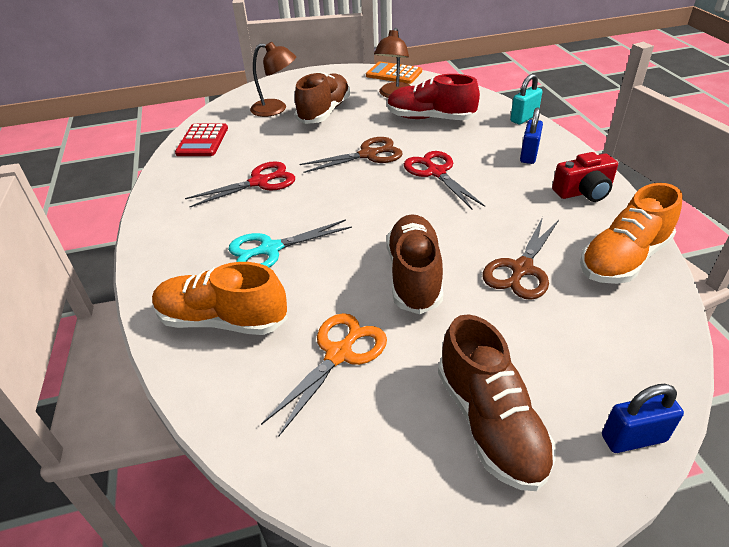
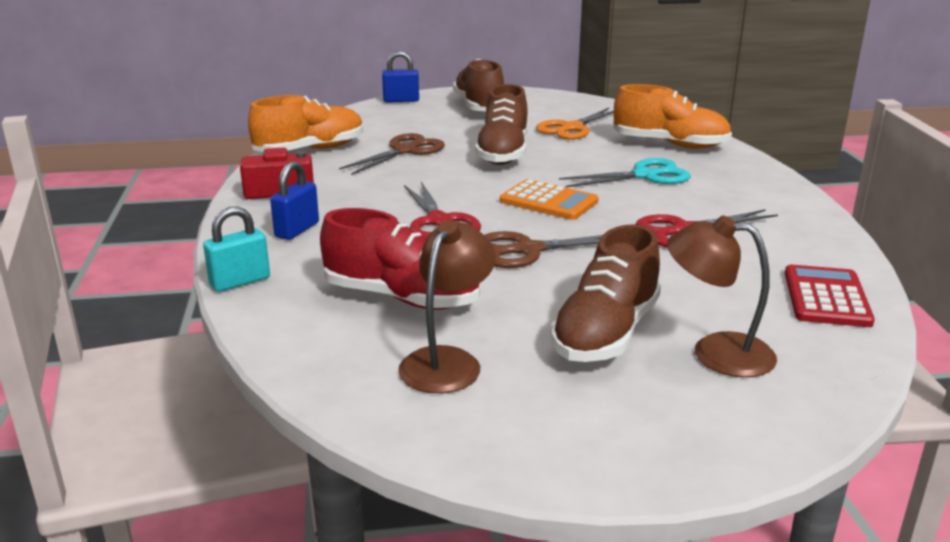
camera: 175 degrees left, 15 degrees down
(394, 74) = (423, 433): orange calculator -> orange calculator (548, 201)

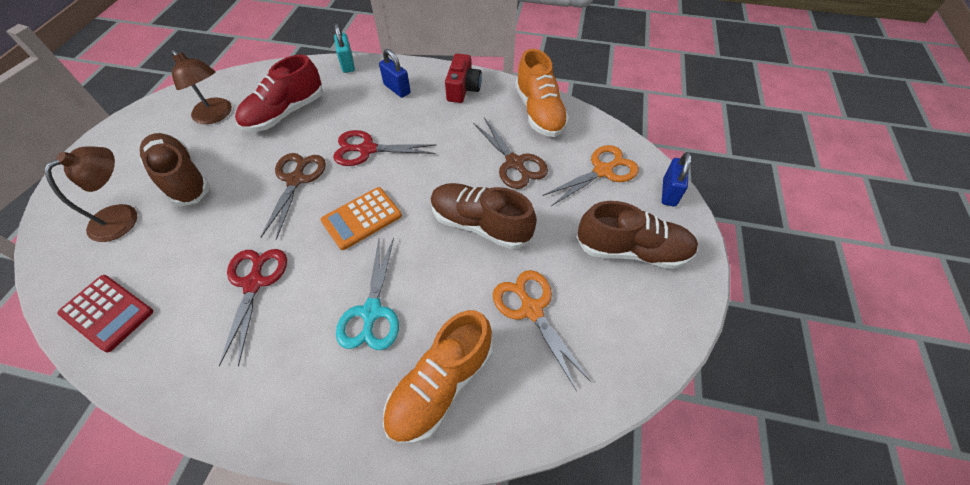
camera: 110 degrees right, 30 degrees up
(390, 120) = (603, 171): none -> orange scissors

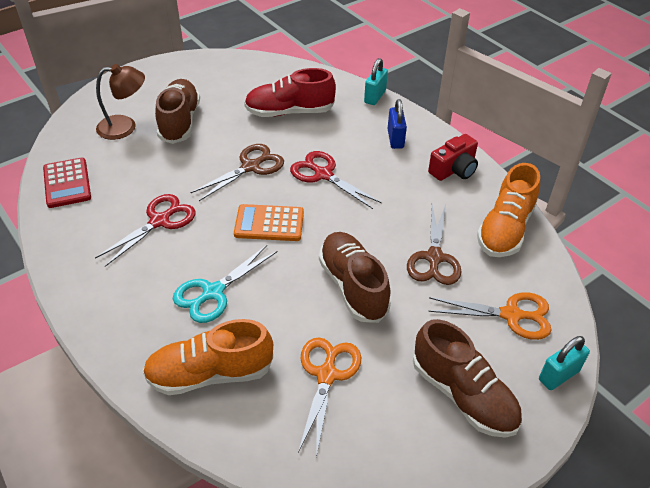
camera: 40 degrees right, 10 degrees down
(216, 115) = (240, 87): brown lamp -> none
(669, 192) = (558, 375): blue padlock -> turquoise padlock

